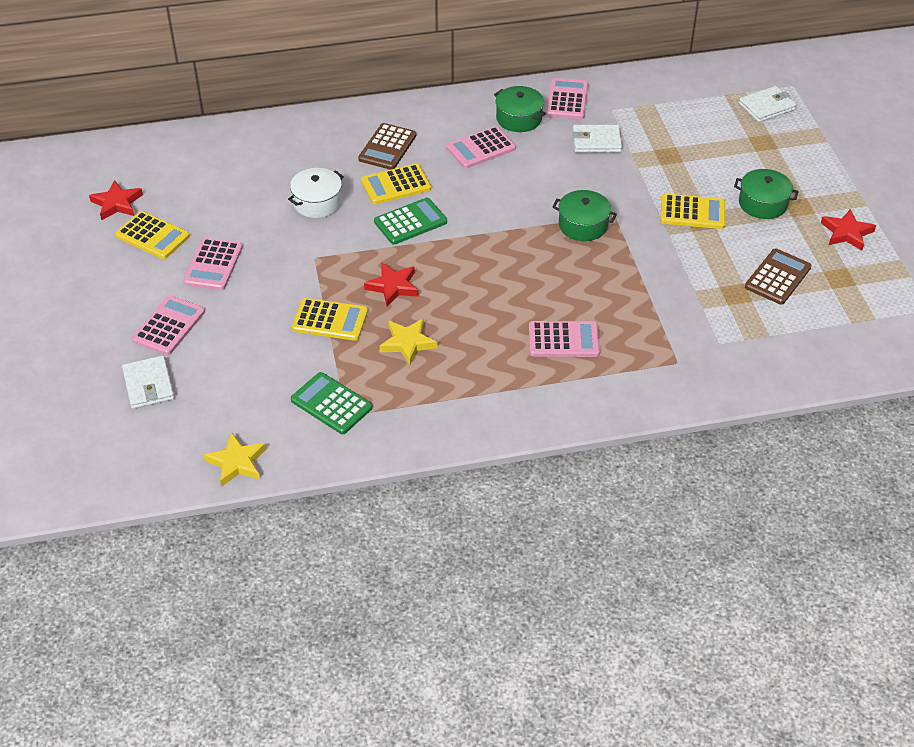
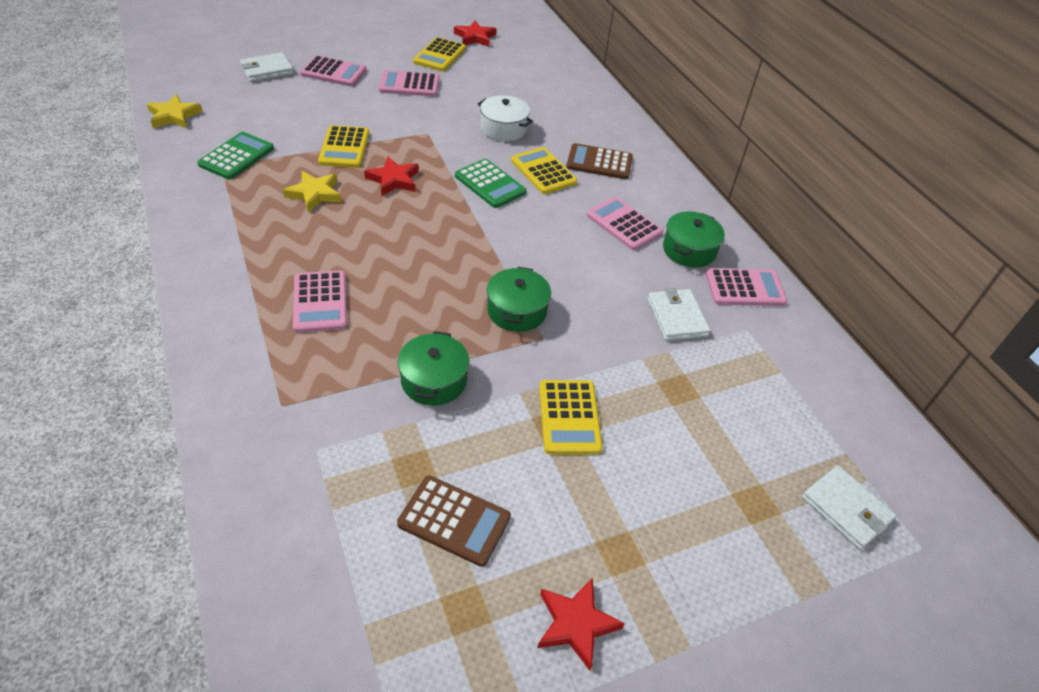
camera: 75 degrees right, 0 degrees up
(762, 203) = (613, 502): green pot -> green pot (434, 380)

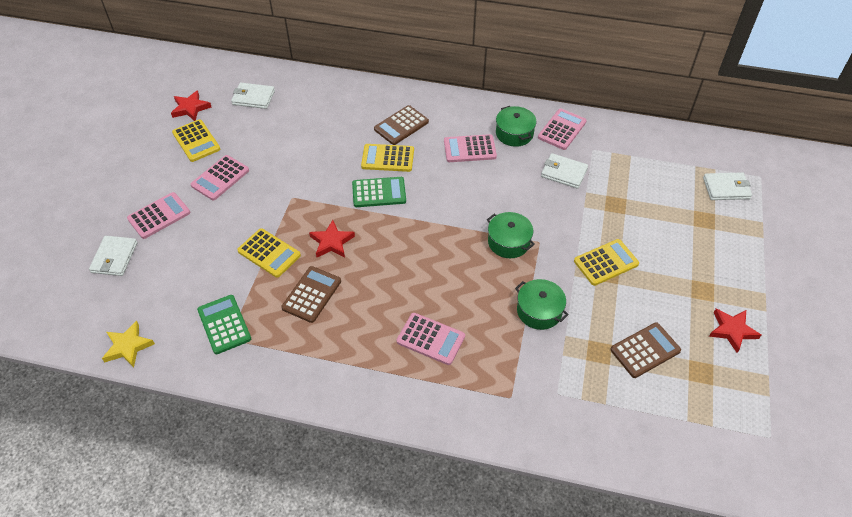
camera: 50 degrees left, 5 degrees up
(315, 194) = (311, 294): yellow star -> brown calculator
(503, 128) = (323, 153): white pot -> none
(527, 63) = (253, 98): none -> white wallet
(569, 417) = (606, 262): yellow calculator -> yellow calculator turned 60 degrees counterclockwise

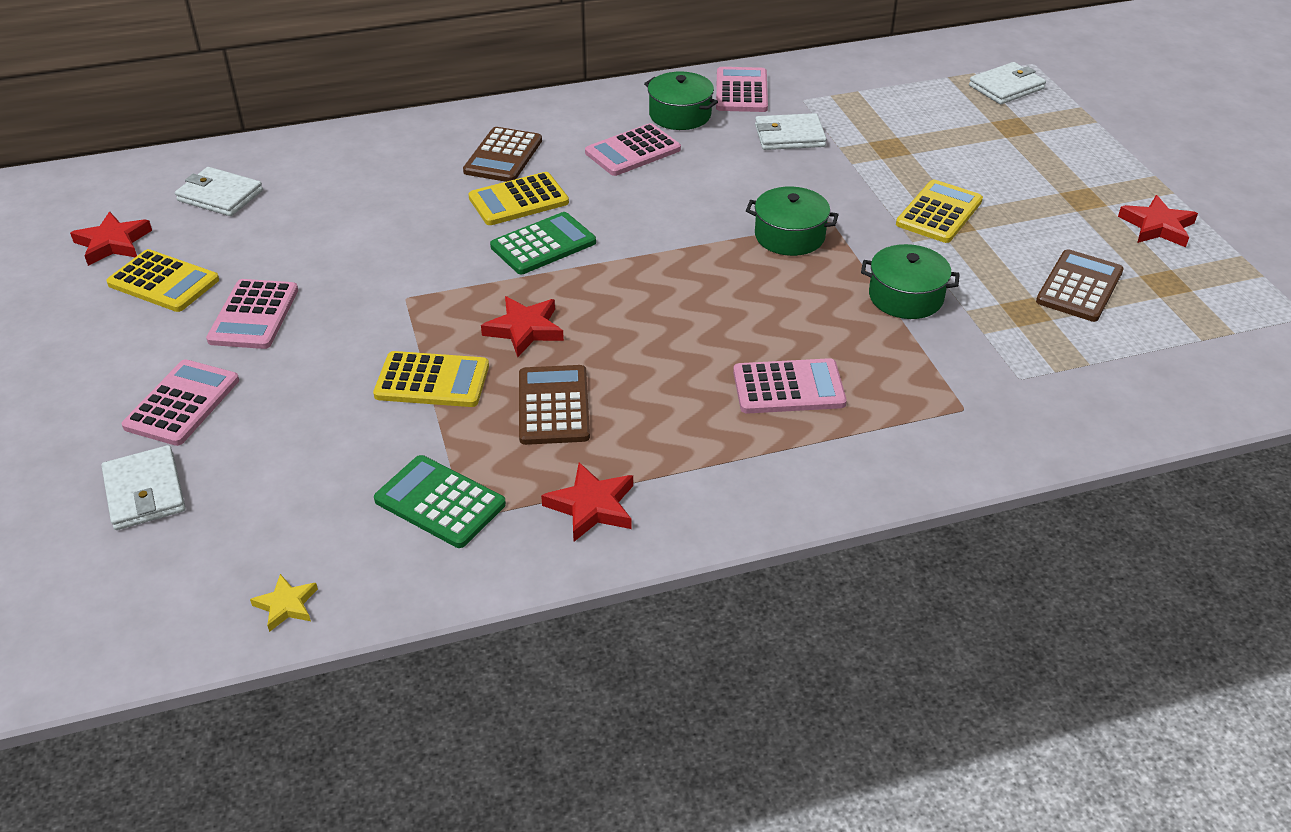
camera: 30 degrees left, 10 degrees down
(128, 346) = (286, 605): yellow star -> yellow star, size x0.64
(253, 98) = (220, 196): white wallet -> white wallet turned 45 degrees clockwise
(286, 361) = (591, 506): none -> red star

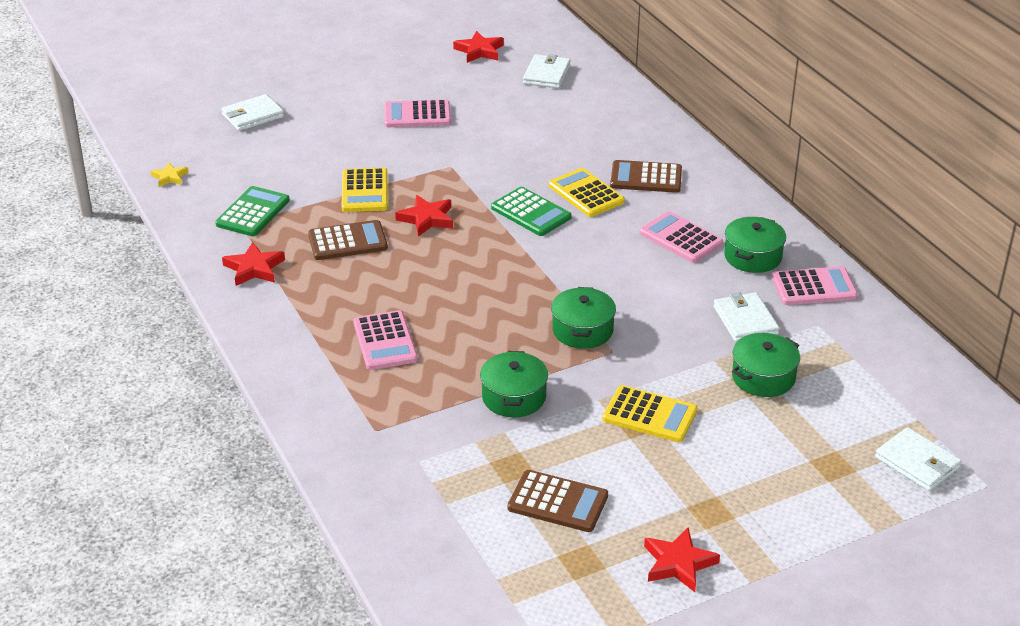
camera: 80 degrees right, 5 degrees down
(163, 282) = (443, 77): yellow calculator -> none
(182, 403) = (328, 110): pink calculator -> none
(882, 140) = (763, 377): none -> green pot

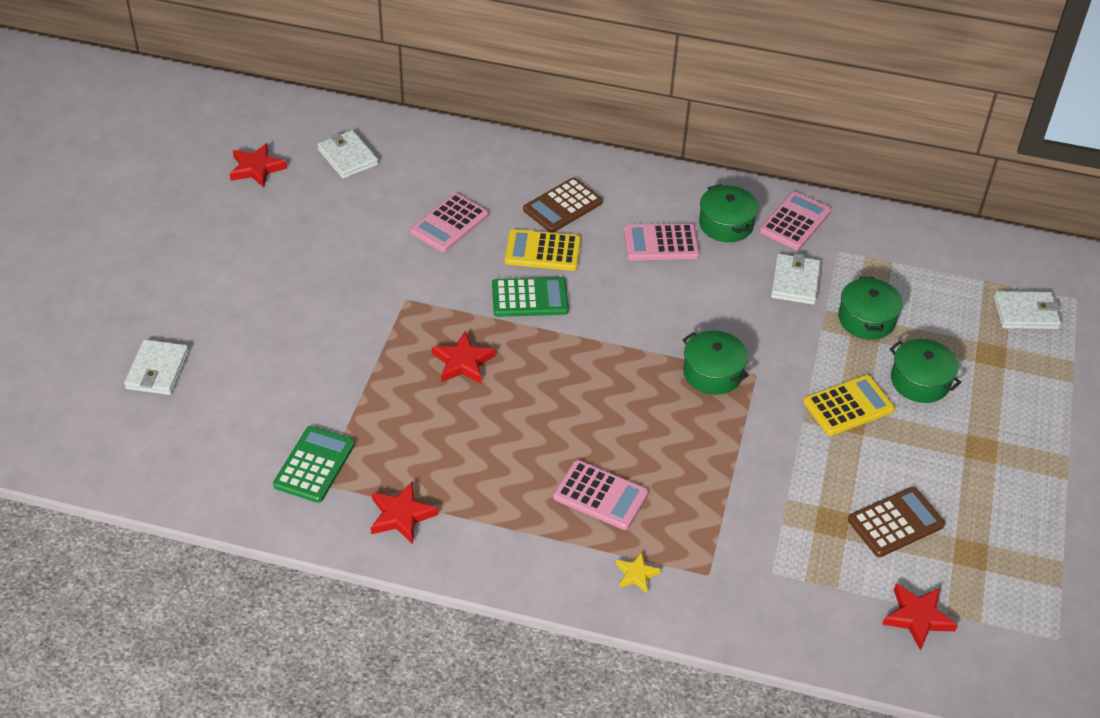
camera: 50 degrees left, 10 degrees up
(170, 177) = (182, 487): yellow star -> yellow star (636, 574)
(253, 212) = (314, 465): green calculator -> green calculator turned 45 degrees clockwise
(347, 241) = (435, 431): brown calculator -> none
(365, 191) = (375, 373): yellow calculator -> none
(417, 115) = (303, 268): pink calculator -> pink calculator (449, 223)
(514, 397) = (751, 466): green pot -> green pot (920, 381)
(678, 563) = (1018, 502): red star -> red star (917, 617)
(745, 321) = (795, 282): white wallet -> white wallet turned 75 degrees clockwise

